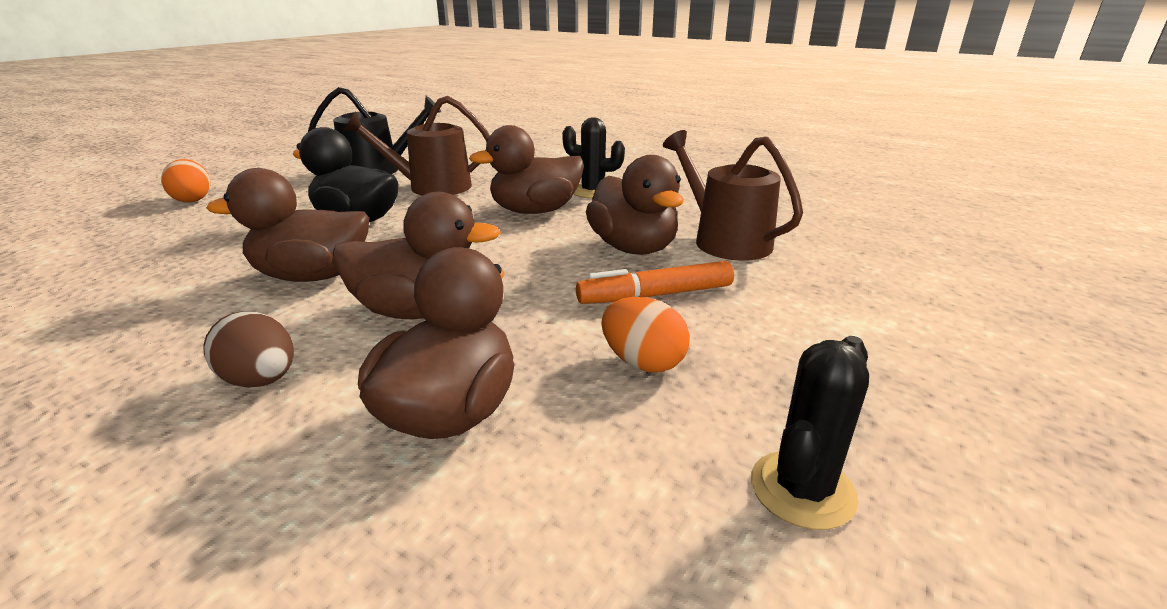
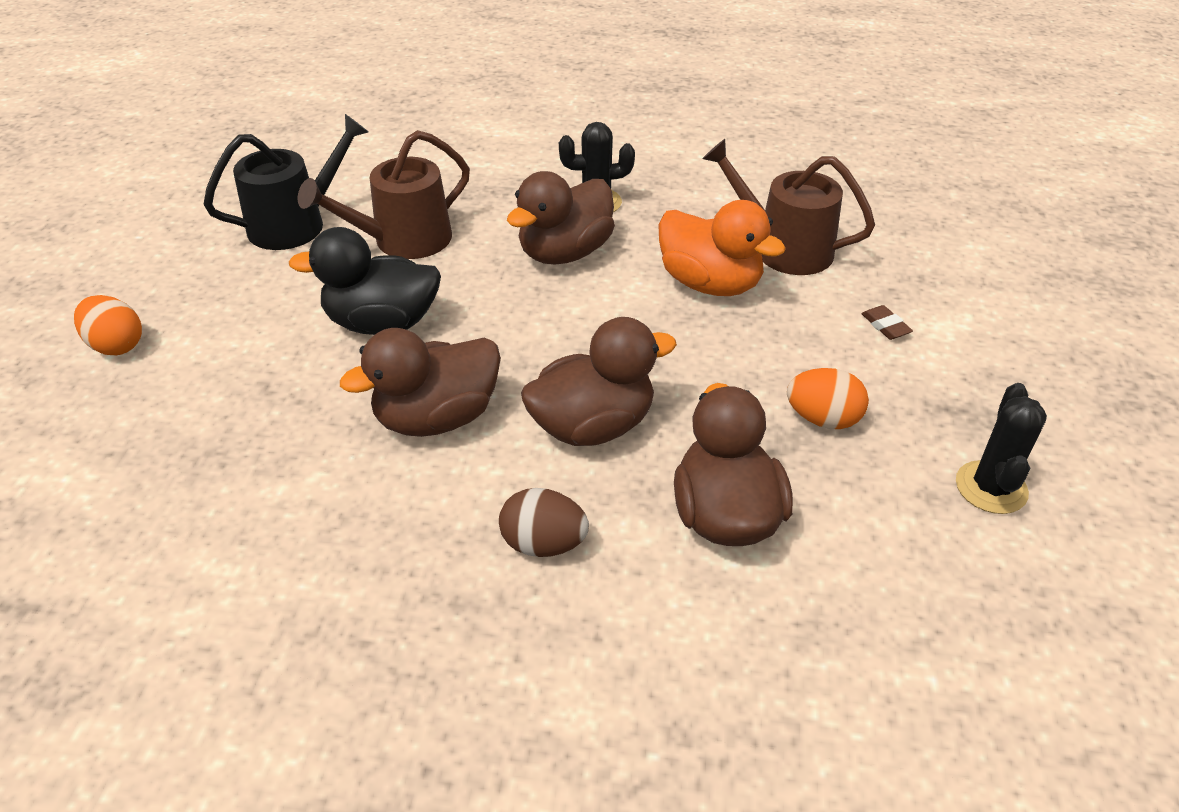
camera: 25 degrees left, 15 degrees up
(633, 248) = (710, 284): brown duck -> orange duck
(655, 295) = (776, 341): orange marker -> none
(783, 309) = (885, 326): none -> brown eraser

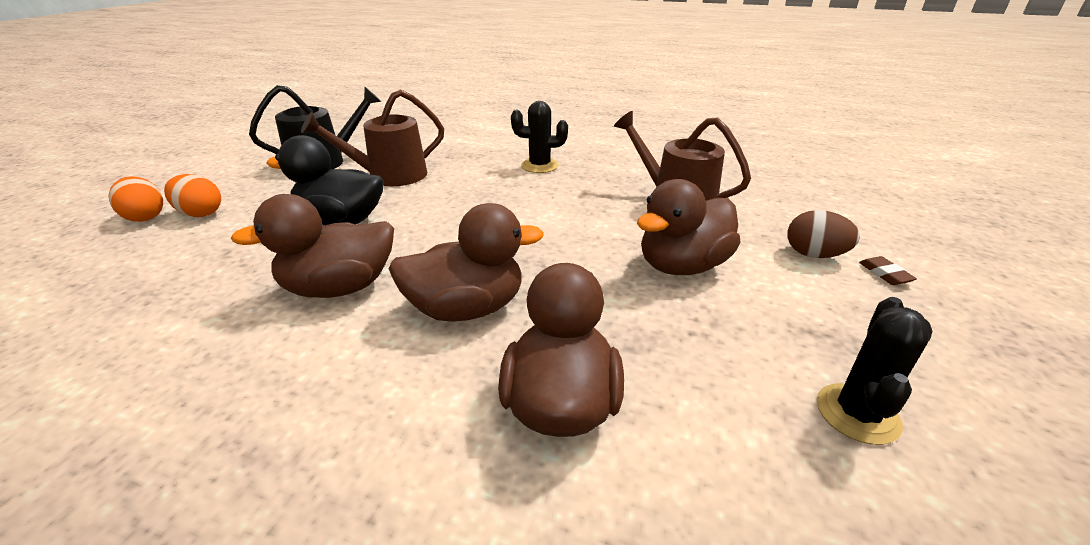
camera: 10 degrees right, 10 degrees down
(543, 544) = (368, 406): brown egg -> brown egg (814, 255)
(565, 253) = (502, 191): brown duck -> brown duck (682, 266)
(710, 284) = (608, 219): orange duck -> none
(822, 419) = (682, 327): orange egg -> orange egg (200, 214)
(885, 326) = (755, 260): brown eraser -> brown eraser (885, 274)

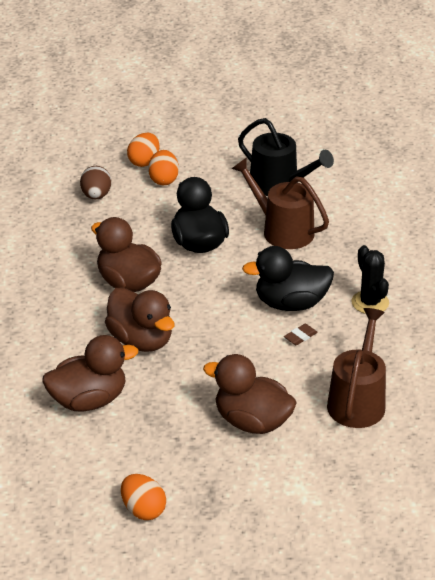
camera: 65 degrees right, 5 degrees up
(502, 198) = (291, 303): none -> black duck
(814, 255) = (318, 490): brown egg -> brown egg (96, 196)
(857, 413) = (143, 510): black cactus -> orange egg
(885, 274) = (313, 530): brown eraser -> brown eraser (300, 337)

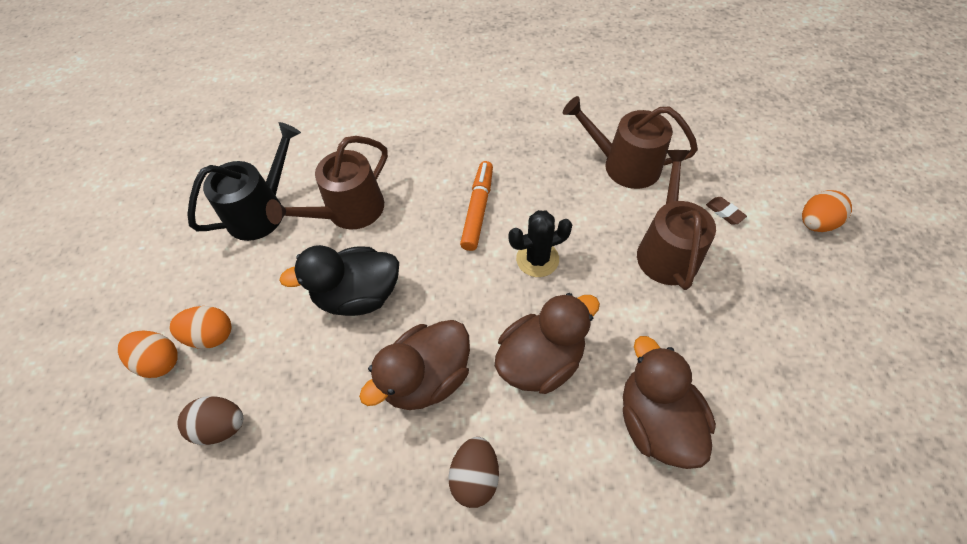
camera: 85 degrees left, 20 degrees up
(54, 309) = (475, 476): none -> brown egg
(143, 510) = (822, 354): orange egg -> orange egg (815, 223)
(252, 422) = (666, 250): brown duck -> brown watering can
(291, 303) = (478, 209): black duck -> orange marker
(300, 337) = (532, 204): brown eraser -> brown eraser (724, 212)
(370, 302) = (480, 146): black cactus -> black cactus (537, 259)

